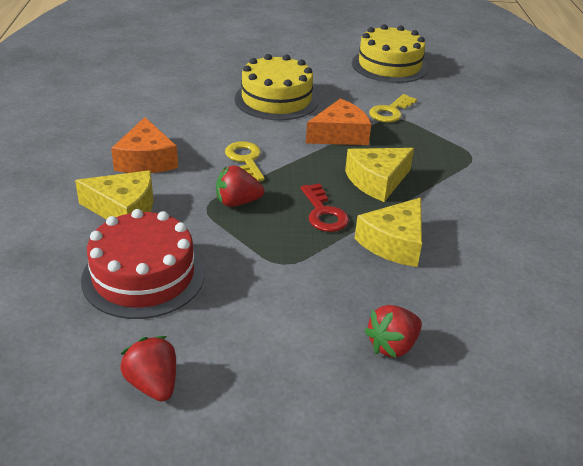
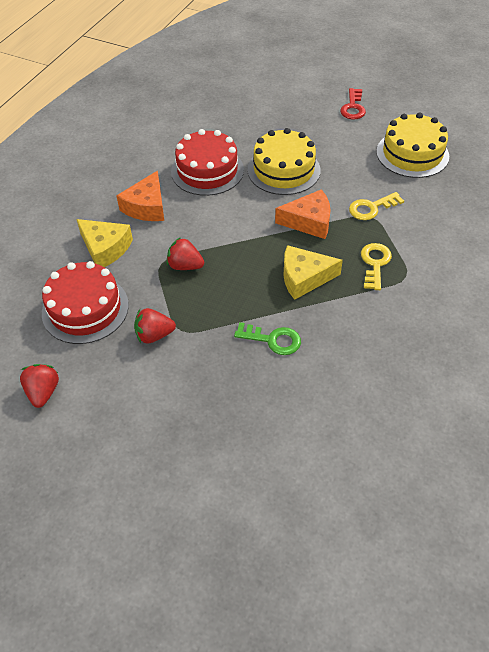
camera: 30 degrees right, 15 degrees up
(193, 115) = (207, 170): none -> red cake
(245, 160) = (217, 227): yellow key -> yellow key (375, 263)
(323, 213) = (240, 295): red key -> red key (353, 107)
(392, 346) = (206, 423): red strawberry -> red strawberry (154, 335)
(394, 243) = (273, 340): yellow cheese -> green key

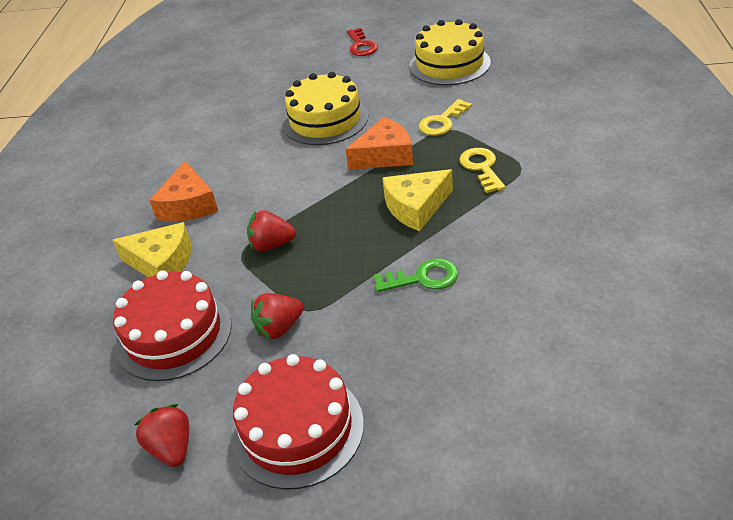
camera: 20 degrees left, 10 degrees down
(207, 170) = (239, 148): red cake -> red cake (297, 429)

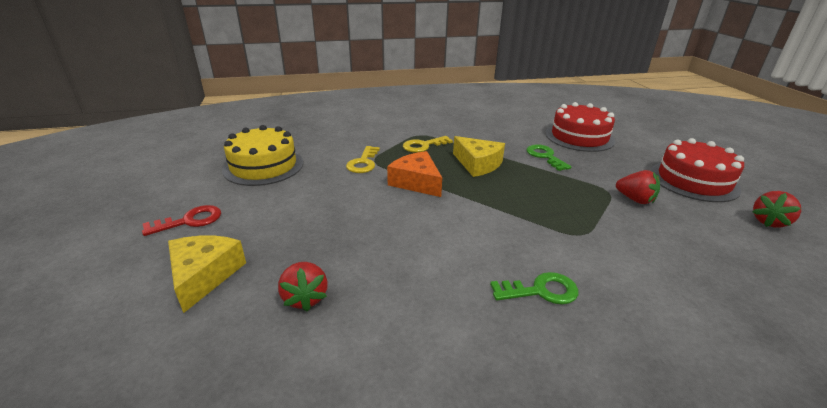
camera: 110 degrees left, 10 degrees down
(162, 263) = (635, 283): yellow cheese -> yellow cheese (204, 275)
(174, 334) = (696, 248): red cake -> red cake (579, 137)
(188, 205) = (541, 291): orange cheese -> green key
(272, 245) = (559, 219): red strawberry -> red strawberry (305, 298)
(325, 120) = (358, 222): yellow cake -> none
(442, 122) = (363, 163): yellow key -> yellow key turned 75 degrees clockwise

